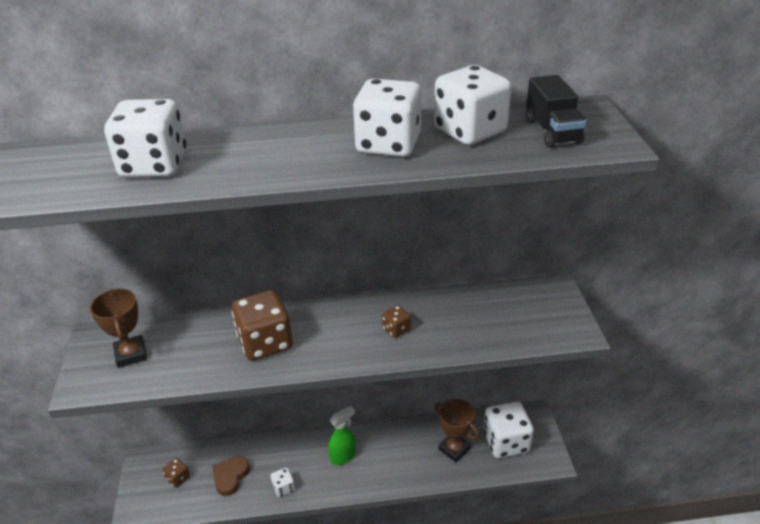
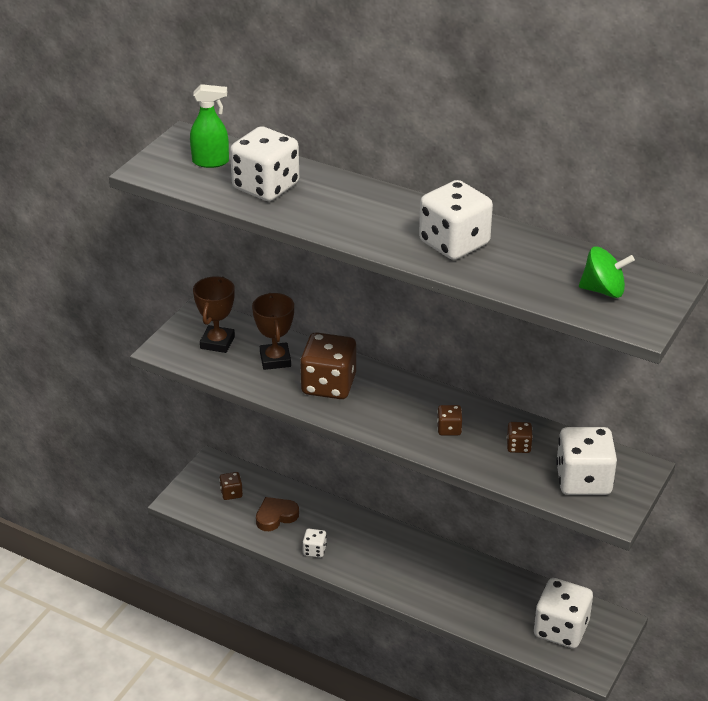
camera: 35 degrees right, 0 degrees up
(343, 456) = (390, 554): green spray bottle -> green spray bottle (211, 162)
(454, 449) = (502, 606): brown trophy -> brown trophy (275, 359)
(459, 316) = (518, 446): none -> brown dice
(470, 131) = (534, 260): white dice -> white dice (583, 480)
(552, 131) = (603, 290): black truck -> green spinning top

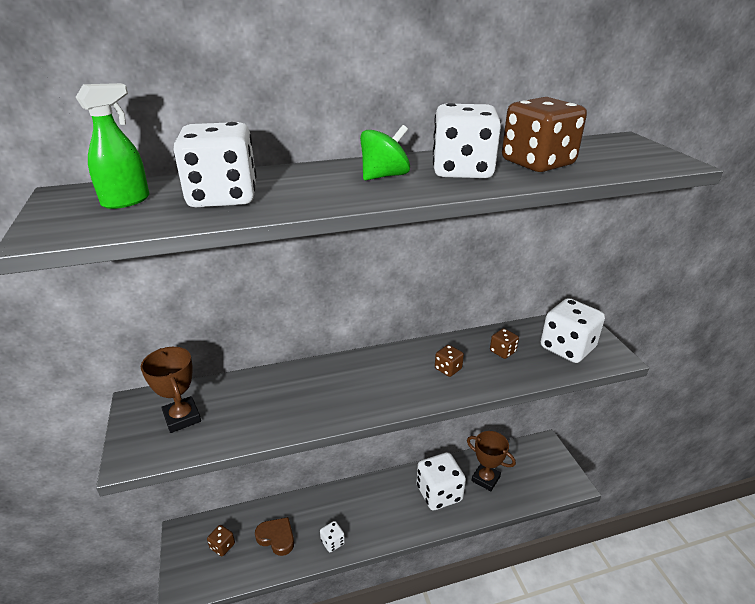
camera: 45 degrees left, 5 degrees down
(275, 359) = (253, 400): brown trophy -> brown trophy (485, 479)
(276, 516) = (276, 538): brown heart -> brown heart turned 105 degrees clockwise
(328, 385) = (322, 392): brown dice -> brown dice (537, 163)
(561, 629) = (529, 472): white dice -> white dice (439, 493)
(603, 290) = (609, 156): green spinning top -> green spinning top (384, 176)

